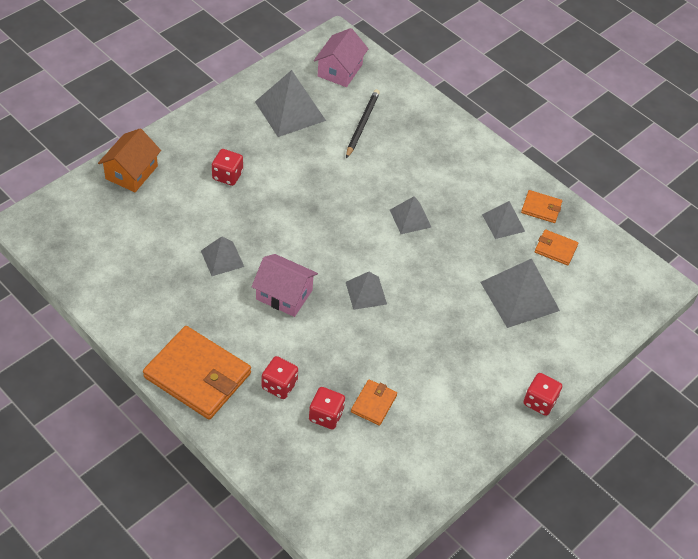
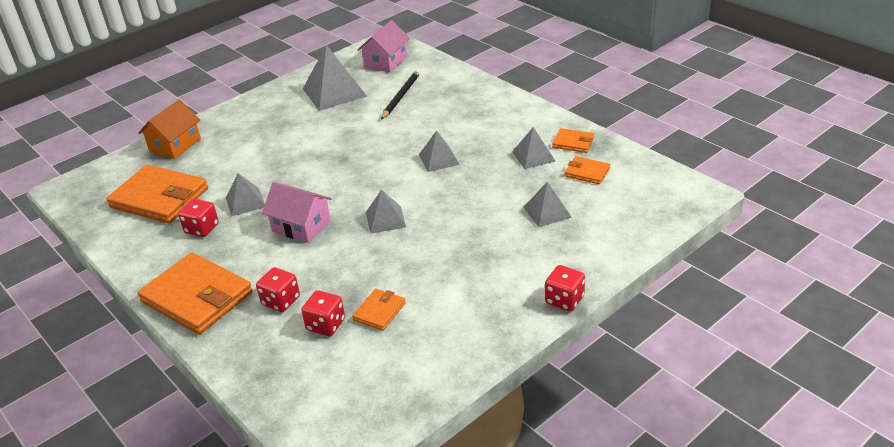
camera: 10 degrees right, 15 degrees down
(131, 246) = (159, 198): none -> orange wallet
(227, 175) = (265, 141): red dice -> red dice (202, 229)
(519, 296) = (547, 212): grey pyramid -> grey pyramid, size x0.58

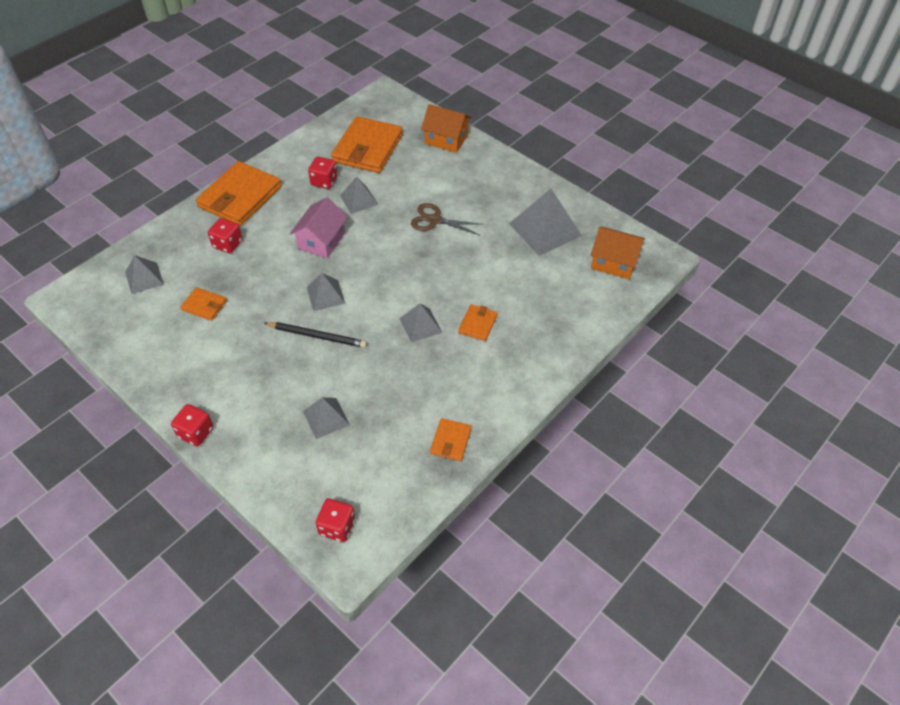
camera: 80 degrees right, 15 degrees up
(298, 152) = (435, 220): none -> brown scissors
(326, 325) = (195, 275): red dice -> red dice (337, 527)
(386, 62) = (614, 262): pink house -> orange house
(401, 96) = (541, 283): black pencil -> black pencil (317, 336)
(533, 156) = (424, 404): grey pyramid -> grey pyramid (144, 278)
(587, 172) = (393, 453): orange wallet -> orange wallet (477, 324)

